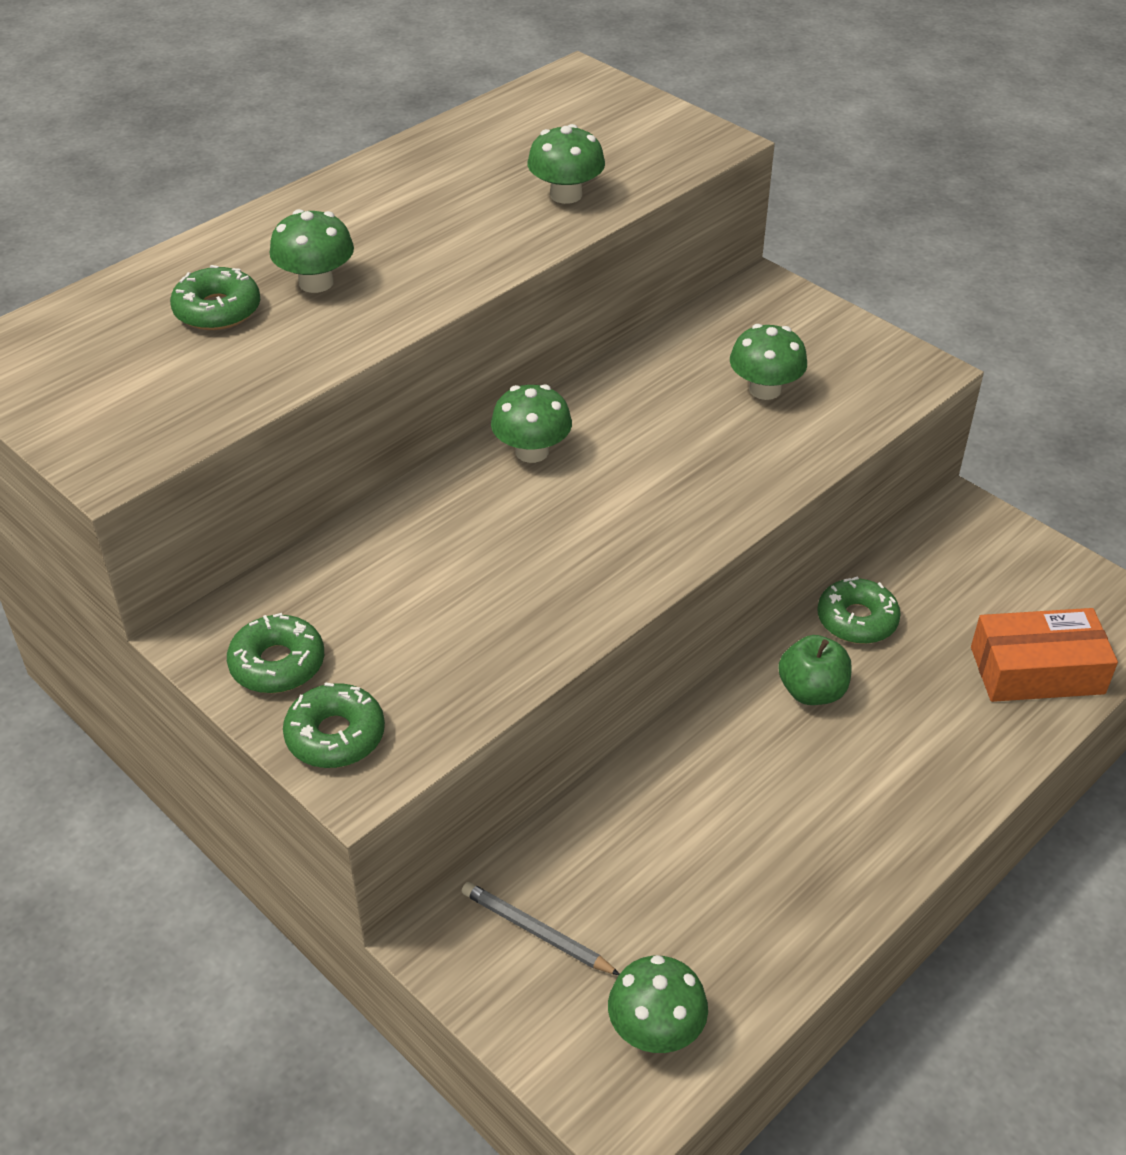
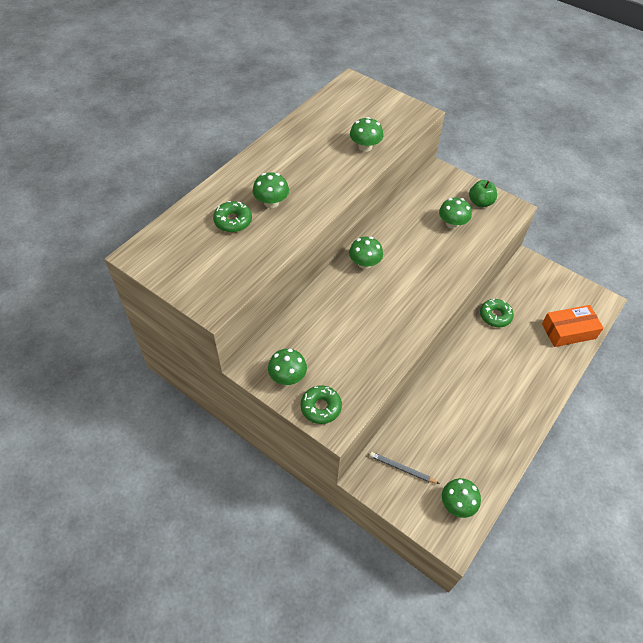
camera: 10 degrees left, 10 degrees up
(277, 664) = (287, 377): green donut -> green mushroom
(812, 691) = (484, 350): green apple -> green apple (480, 202)

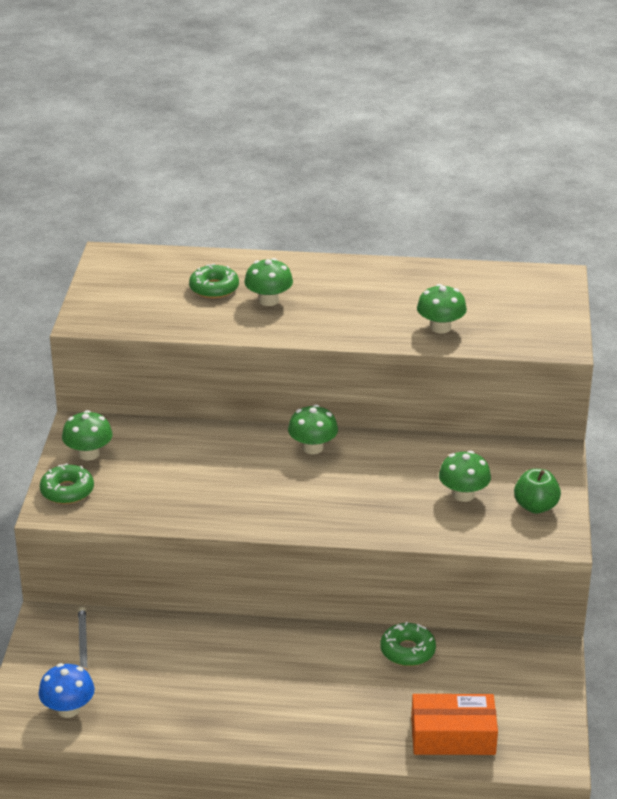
camera: 60 degrees right, 20 degrees down
(457, 504) = (68, 709): green mushroom -> blue mushroom
(568, 331) = (453, 736): orange box -> orange box turned 45 degrees counterclockwise

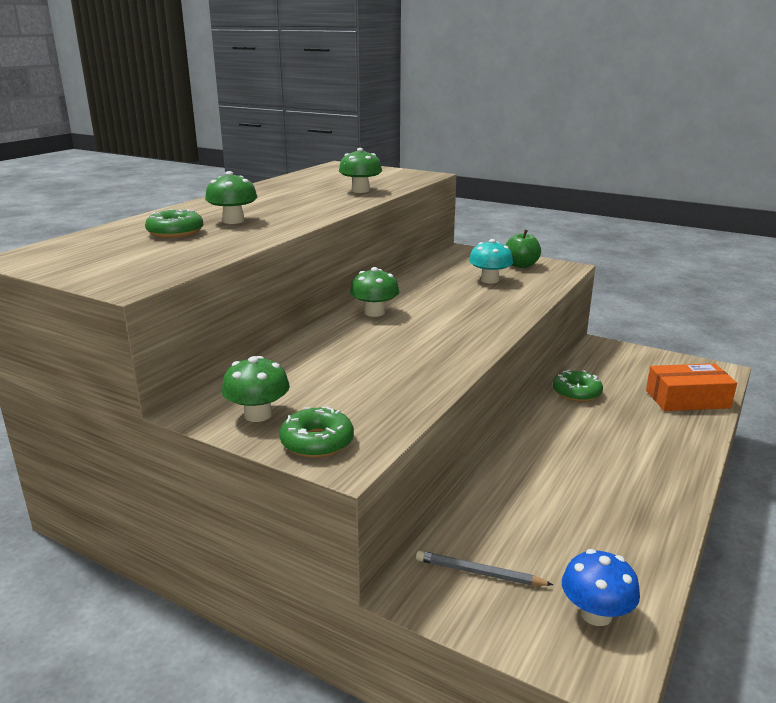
camera: 65 degrees left, 10 degrees down
(453, 736) = (687, 399): orange box -> orange box turned 60 degrees clockwise
(463, 495) = (489, 280): green mushroom -> turquoise mushroom

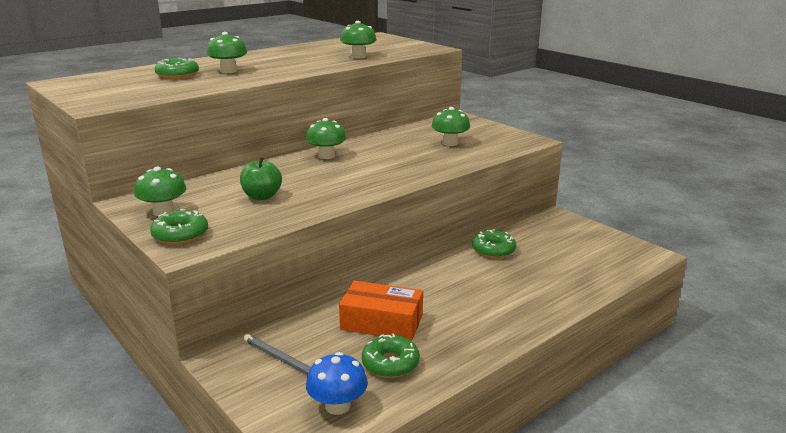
camera: 20 degrees right, 0 degrees up
(489, 280) = (450, 143): turquoise mushroom -> green mushroom
(521, 265) = (493, 134): green apple -> green apple (262, 196)
(601, 546) = (390, 363): none -> green donut
(687, 399) = (590, 272): orange box -> orange box (381, 322)

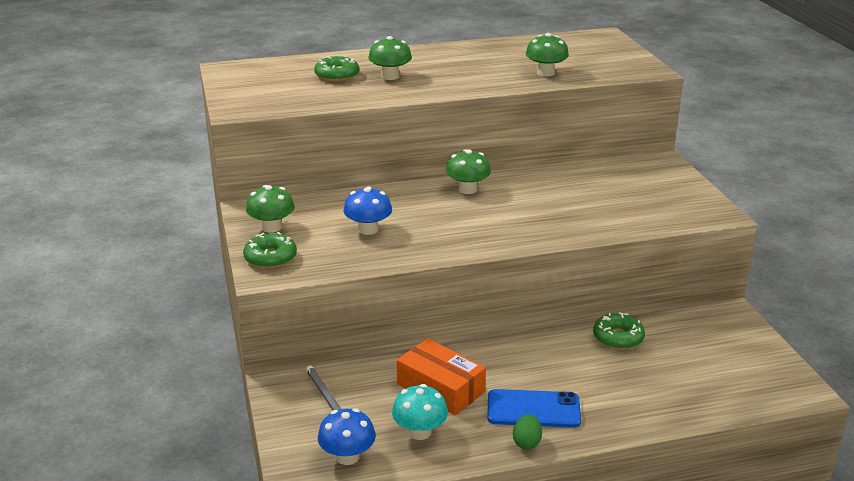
camera: 25 degrees right, 5 degrees up
(262, 196) = (368, 229): green apple -> blue mushroom
(390, 363) = (420, 432): green donut -> turquoise mushroom
(450, 143) = (617, 198): green mushroom -> none
(473, 318) = (533, 409): none -> blue phone
(489, 345) = (526, 442): none -> green egg

